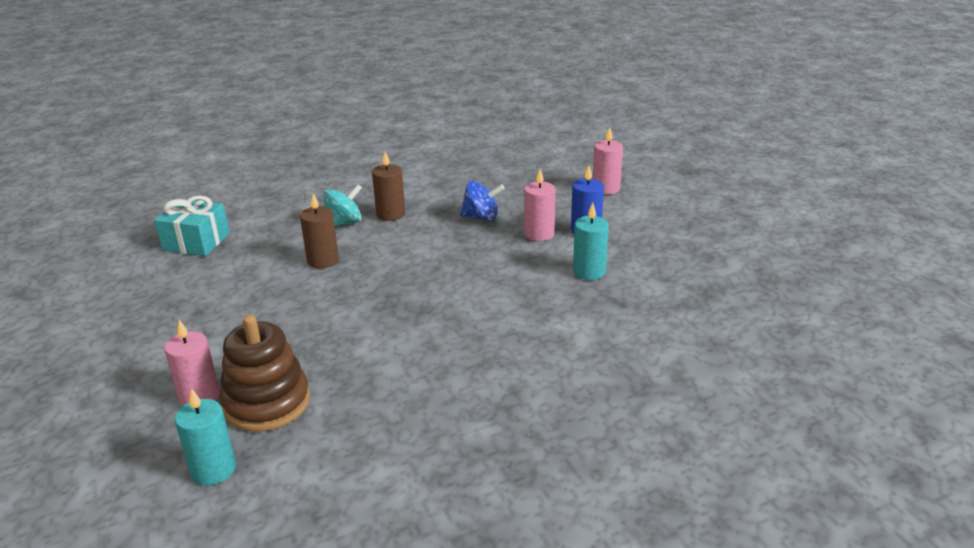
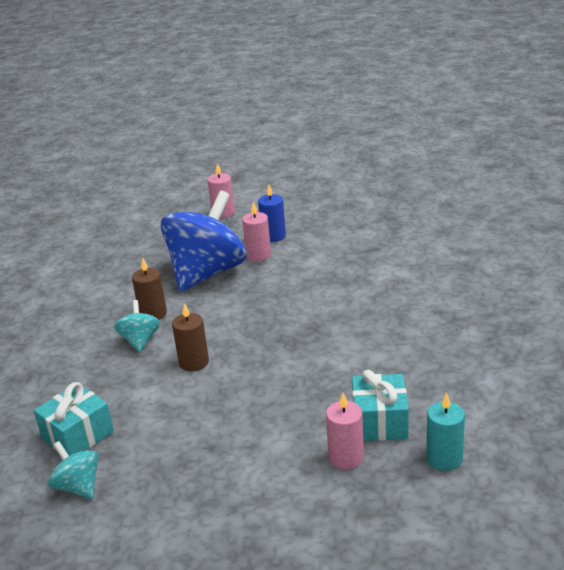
camera: 60 degrees left, 0 degrees up
(129, 265) = (78, 486): none -> turquoise spinning top
(267, 403) = (380, 421): brown stacking toy -> turquoise gift
(481, 217) = (207, 273): blue spinning top -> blue spinning top, size x2.25
(589, 271) = (328, 249): turquoise candle -> none

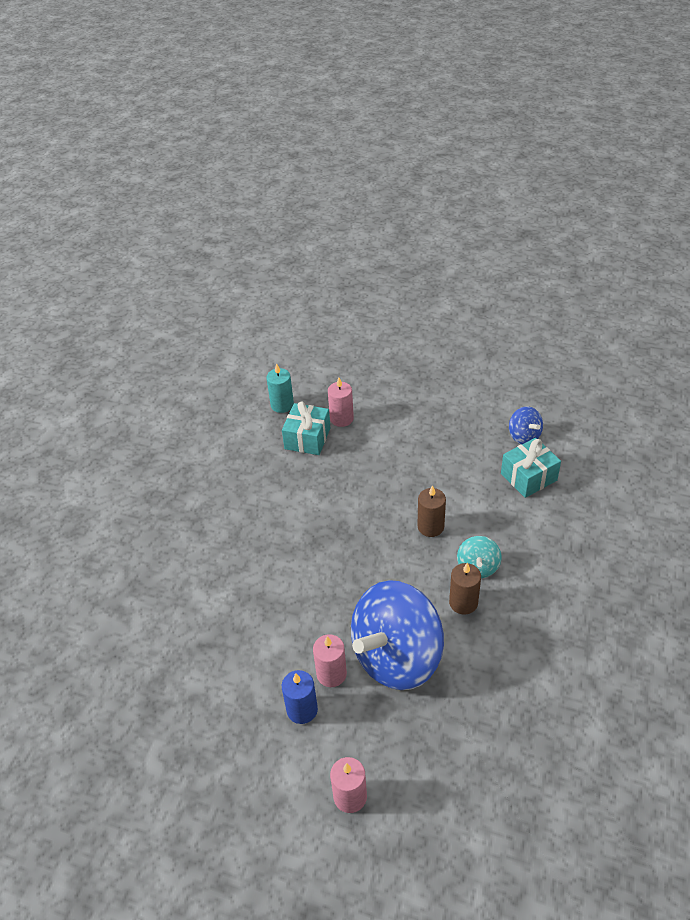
camera: 165 degrees left, 15 degrees up
(78, 486) = (524, 436): turquoise spinning top -> blue spinning top

